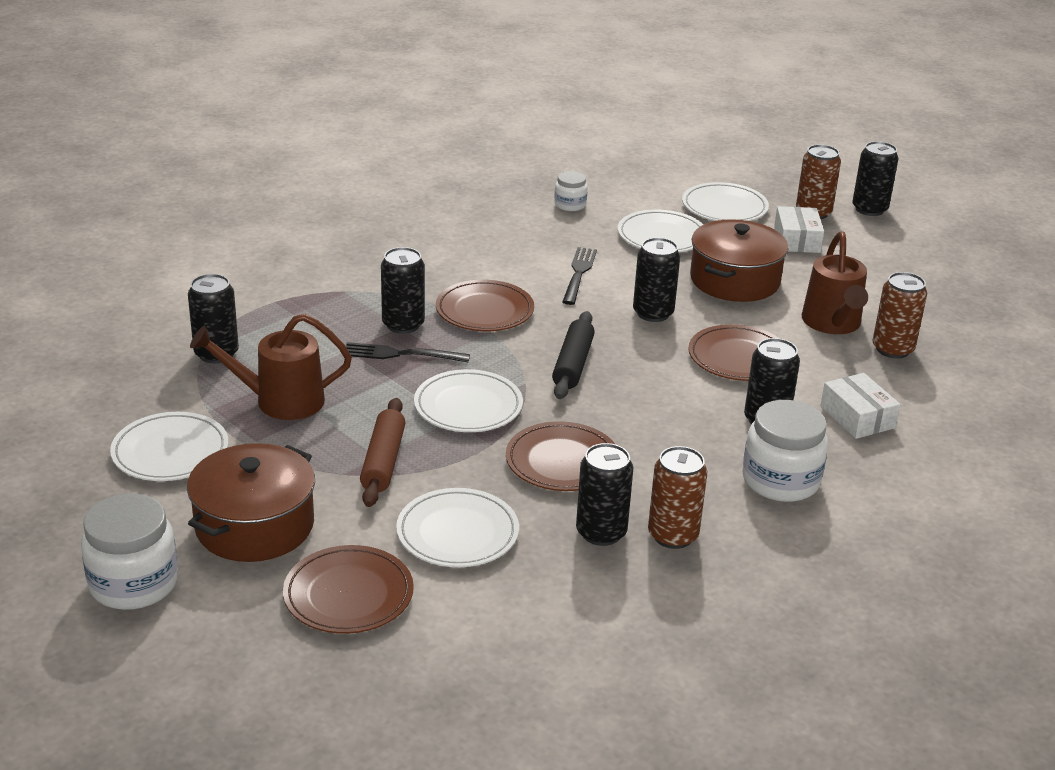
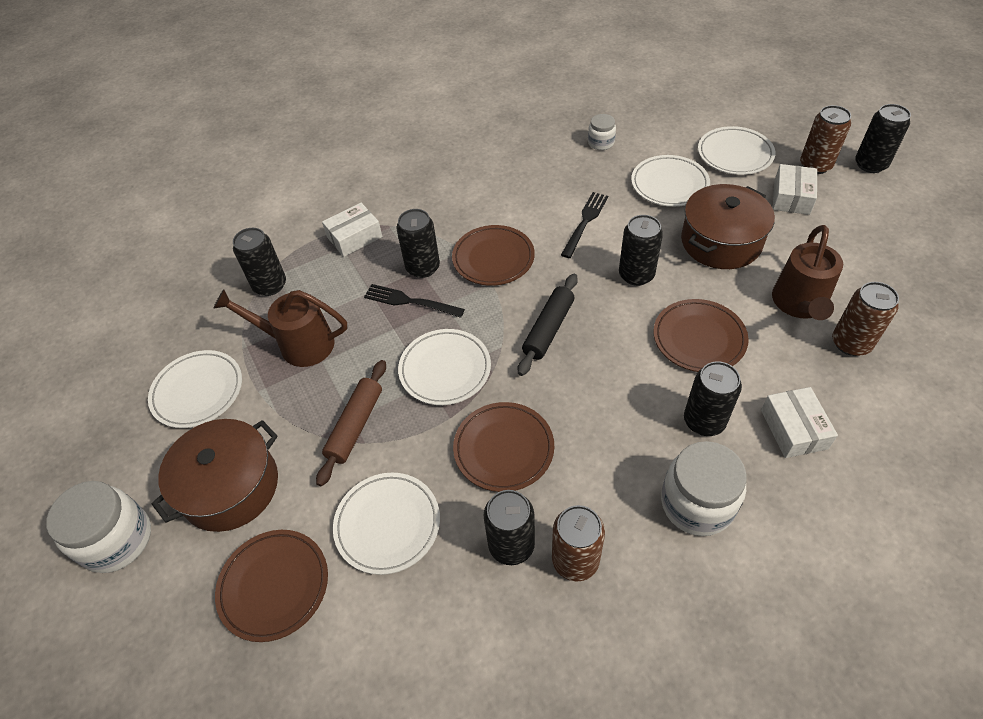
camera: 20 degrees right, 20 degrees up
(305, 304) = (354, 237): none -> white box

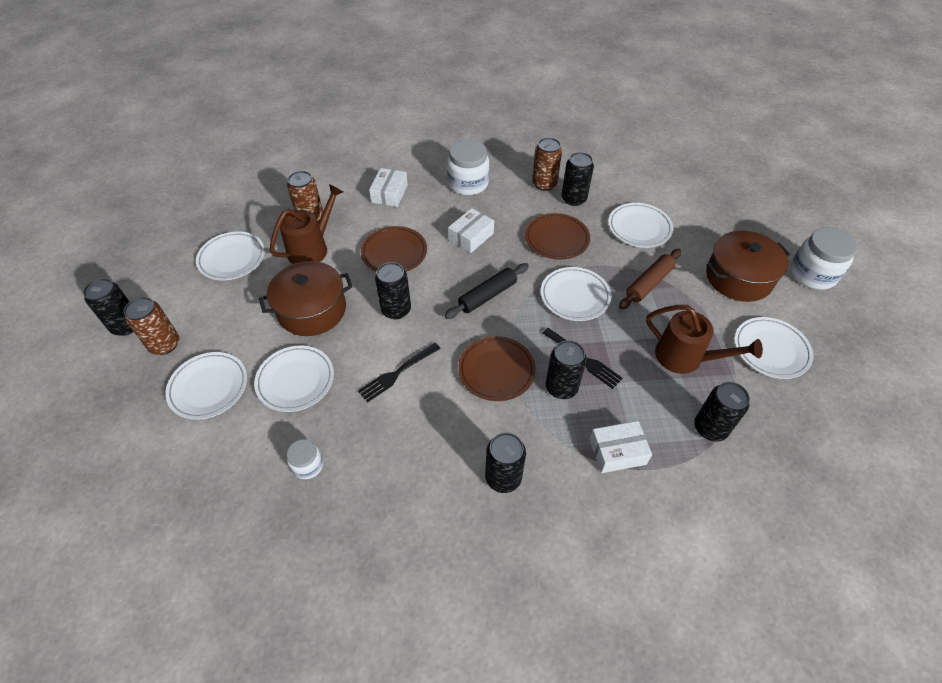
camera: 160 degrees left, 0 degrees up
(274, 586) = (709, 223): brown plate -> none
(704, 421) = (432, 212): black can -> black can (503, 477)
(791, 197) = (220, 324): white box -> white box (471, 236)
(869, 257) = (232, 258): none -> white plate

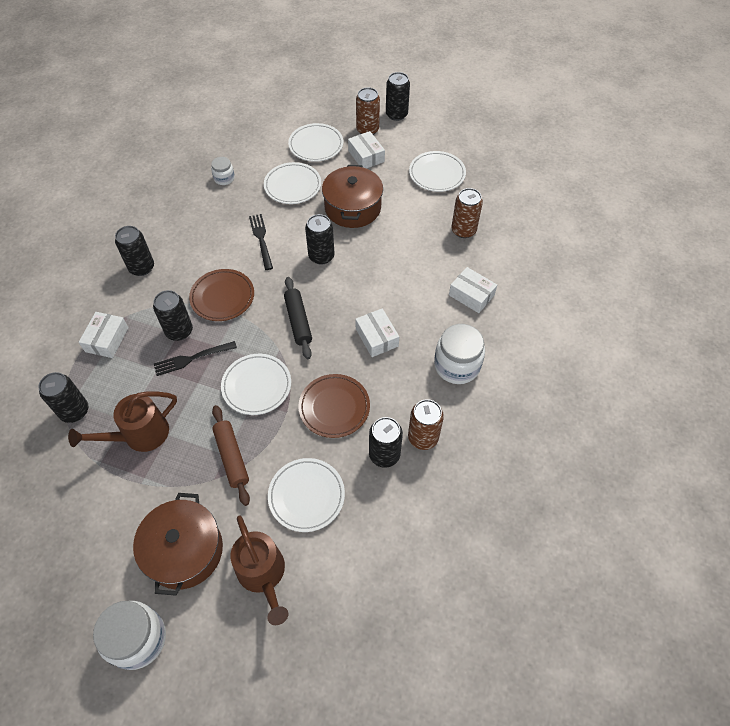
camera: 115 degrees right, 5 degrees up
(217, 328) = (366, 156): none -> white box
(312, 248) = (423, 223): brown watering can -> brown watering can (263, 575)
(394, 253) = (387, 274): brown plate -> none
(771, 350) = (95, 514): white plate -> none

